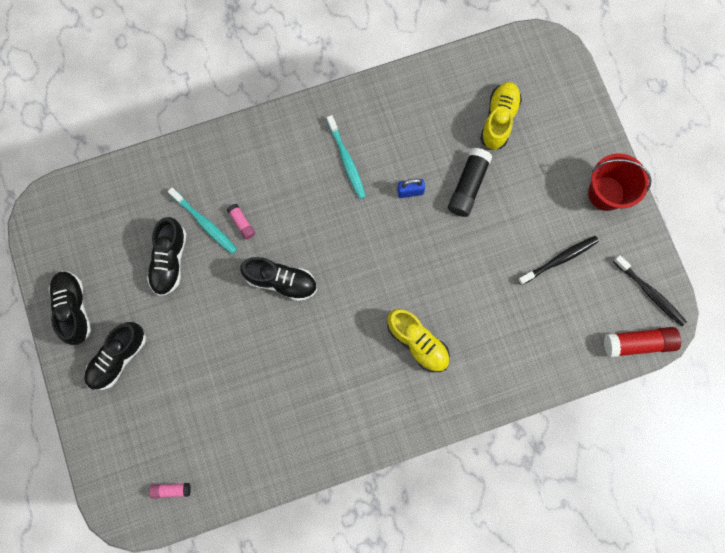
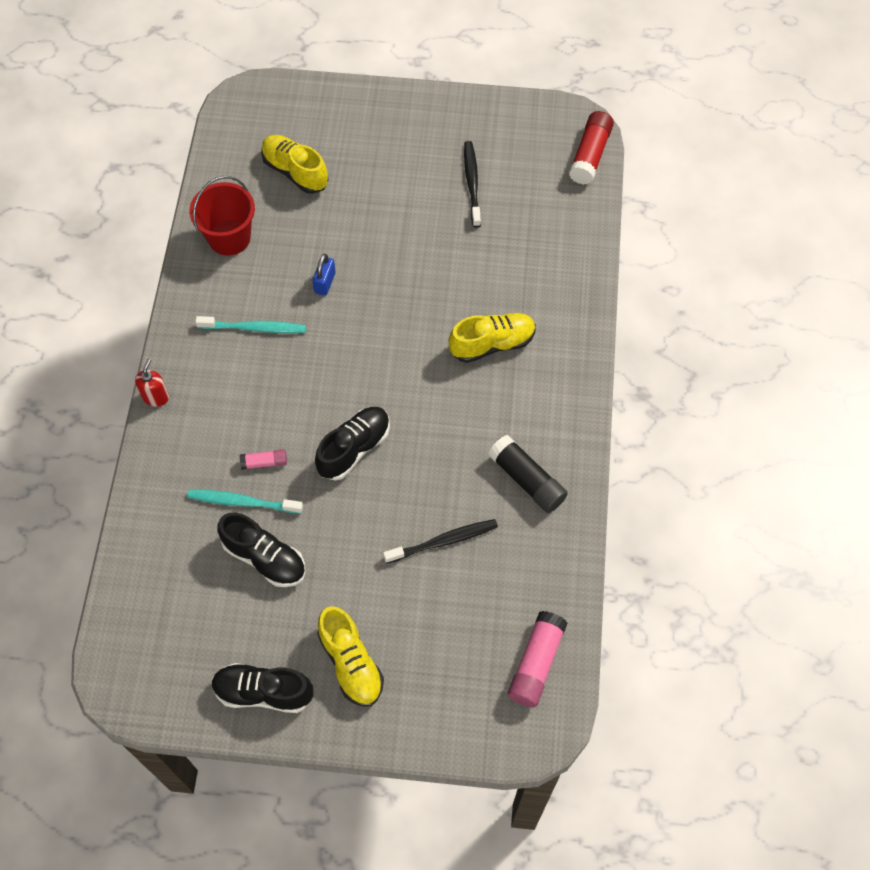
camera: 65 degrees left, 15 degrees down
(118, 358) = (351, 663): black shoe -> yellow shoe
(171, 490) = (536, 663): pink glue stick -> pink glue stick, size x1.87
(205, 223) = (242, 502): turquoise toothbrush -> turquoise toothbrush turned 150 degrees counterclockwise
(259, 122) = (156, 397): none -> red soap dispenser
(468, 186) = (350, 228): black glue stick -> black glue stick (527, 480)
(606, 193) = (426, 116): red bucket -> red bucket (229, 237)
(650, 293) = (546, 124): black toothbrush -> black toothbrush (444, 541)

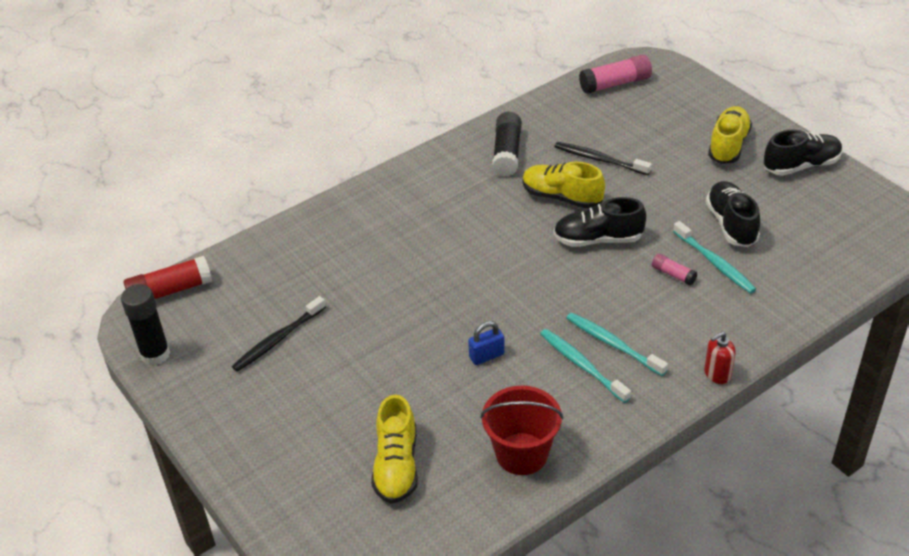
camera: 130 degrees left, 20 degrees down
(250, 362) = (613, 344): none -> turquoise toothbrush
(263, 692) = (801, 166): black shoe -> black shoe turned 75 degrees counterclockwise
(492, 344) = (423, 230): yellow shoe -> yellow shoe (561, 197)
(531, 114) = (155, 354): none -> black glue stick

